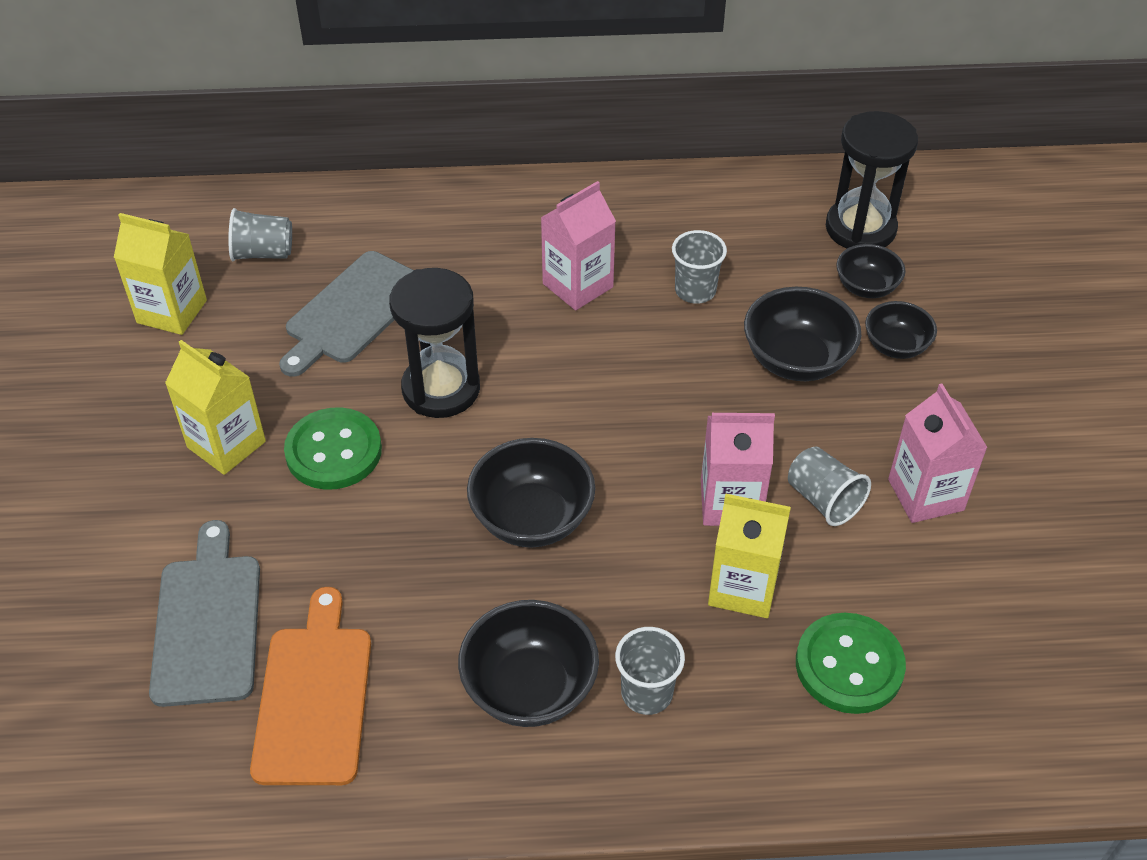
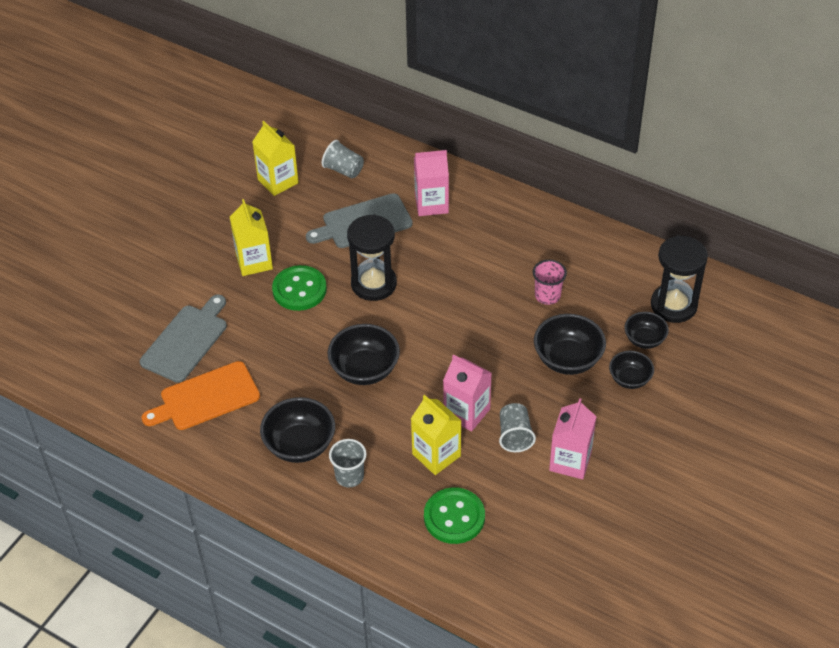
camera: 35 degrees right, 0 degrees up
(314, 697) = (206, 397): orange cutting board -> orange cutting board turned 150 degrees counterclockwise
(578, 285) = (487, 263): pink carton -> pink carton (431, 204)
(695, 291) = (547, 296): grey cup -> pink cup

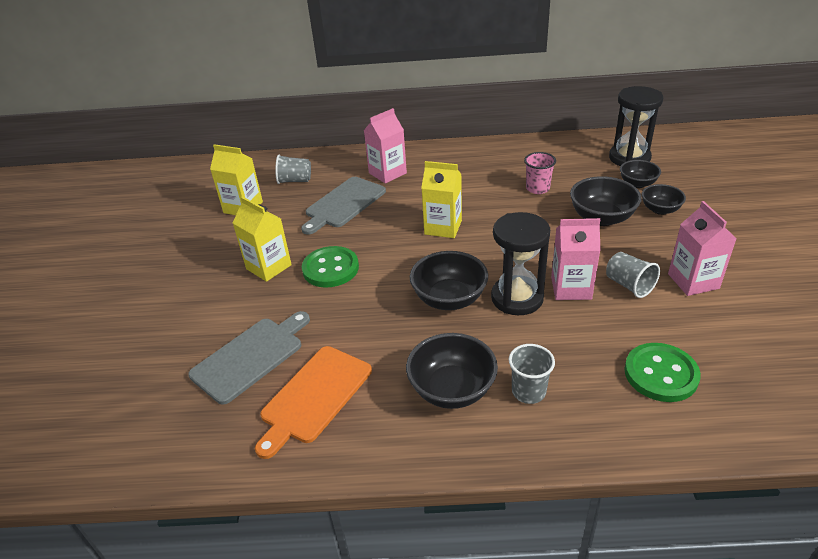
camera: 30 degrees left, 10 degrees down
(186, 341) = (251, 357): grey cutting board -> grey cutting board turned 45 degrees clockwise
(374, 284) = (393, 237): black hourglass -> black hourglass (517, 298)
(436, 455) = (584, 332): yellow carton -> yellow carton (443, 227)

